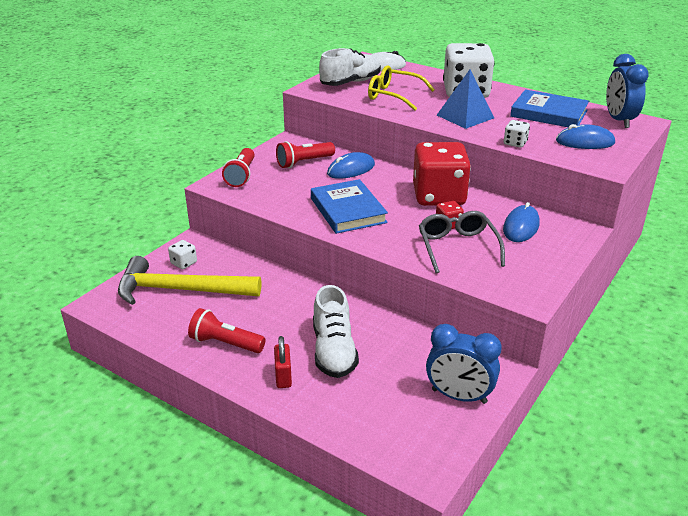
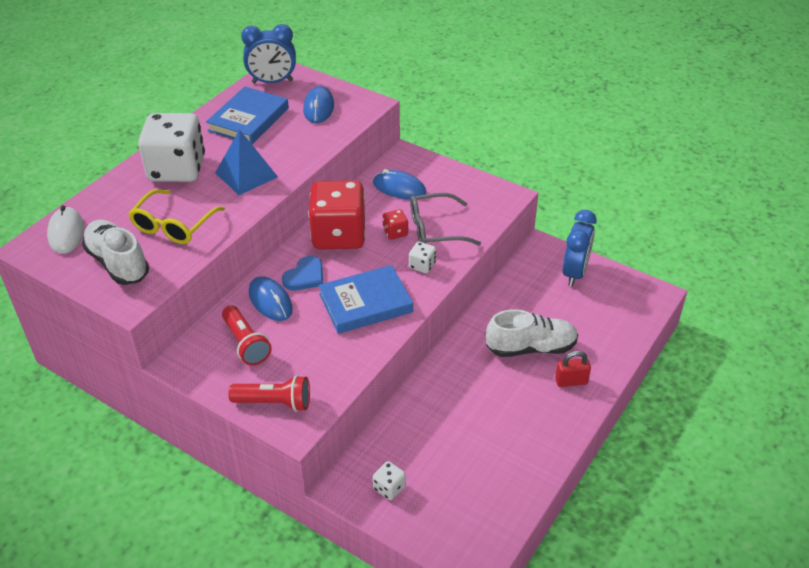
camera: 90 degrees left, 10 degrees up
(180, 290) = (444, 482): yellow hammer -> none
(225, 343) = (531, 429): red flashlight -> none
(381, 182) = (305, 276): none -> blue heart
(515, 143) = (317, 148): white dice -> white dice (422, 265)

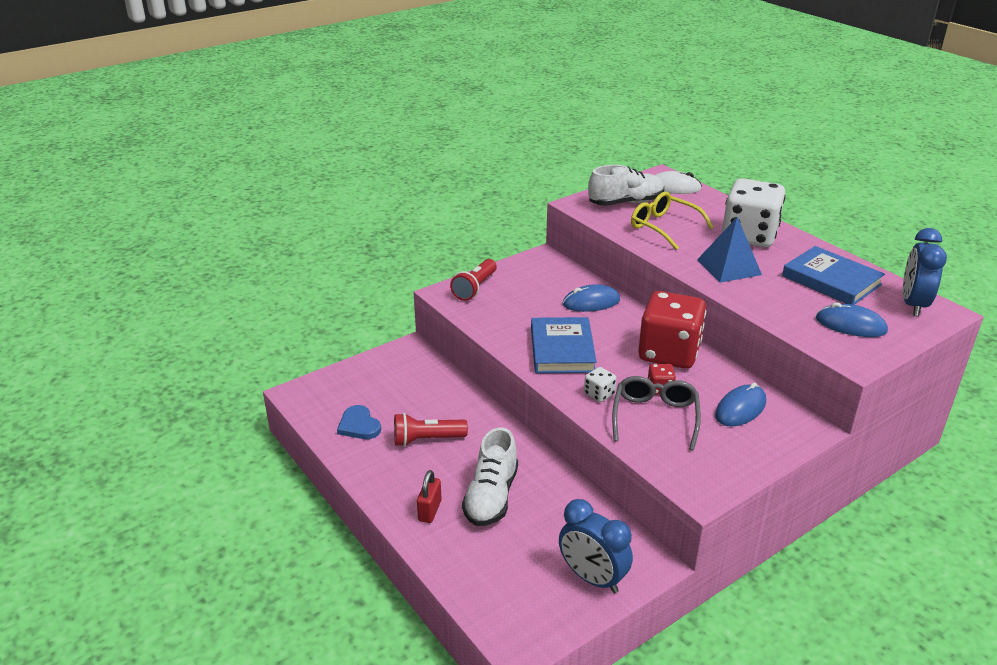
camera: 110 degrees right, 10 degrees down
(246, 343) = (546, 285): red flashlight -> red flashlight (427, 439)
(305, 276) = (615, 324): blue heart -> blue heart (359, 425)
(389, 488) = (392, 368): white dice -> none

